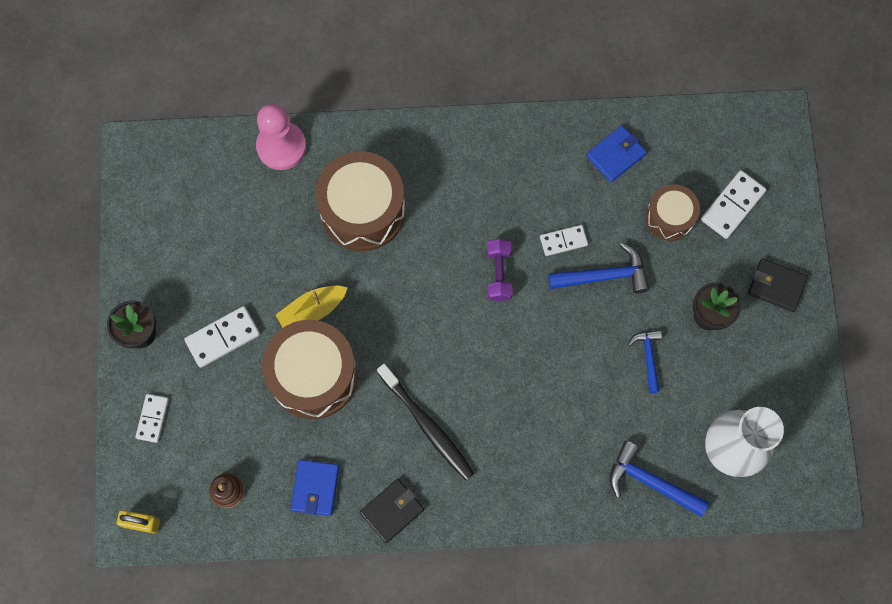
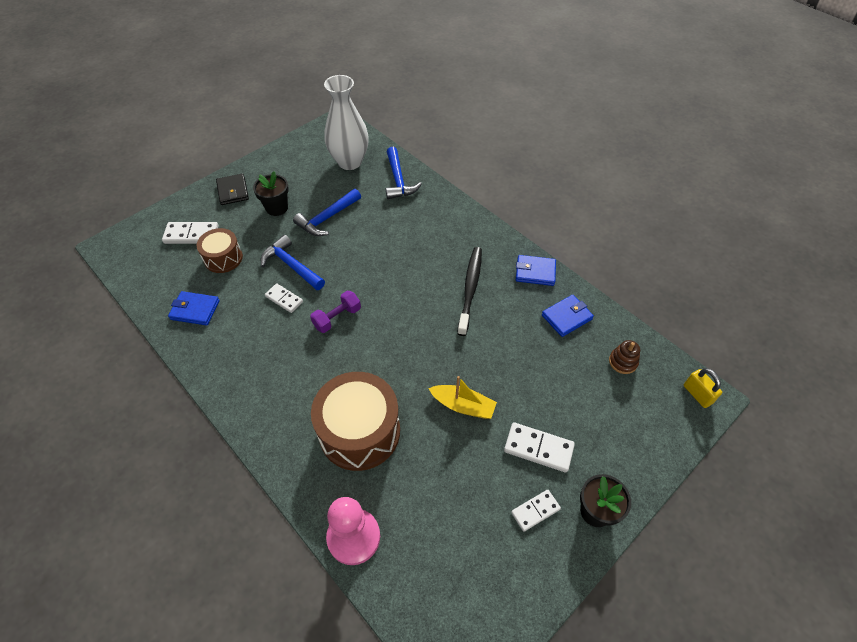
camera: 130 degrees left, 20 degrees down
(152, 418) = (636, 446): white domino -> white domino (535, 511)
(313, 375) = (504, 370): brown drum -> none
(392, 511) = (535, 272): black wallet -> blue wallet
(648, 357) = (327, 218): blue hammer -> blue hammer, size x1.57

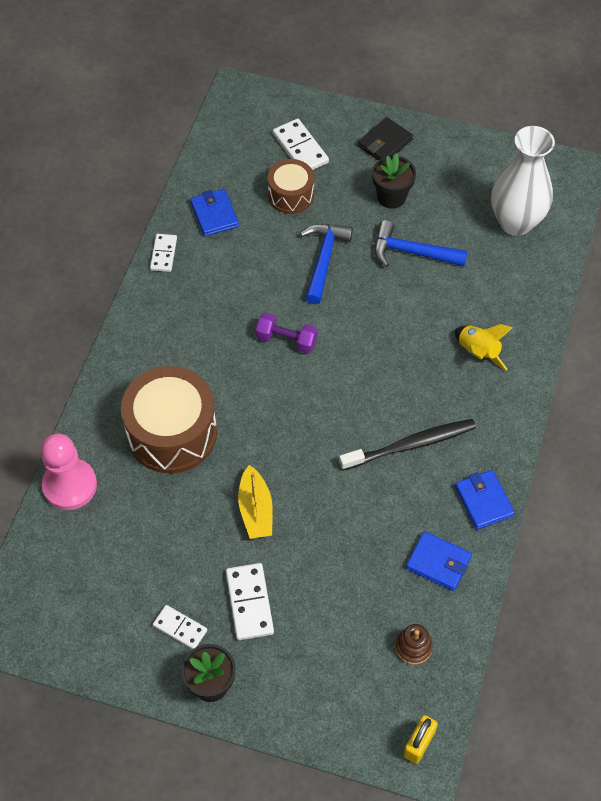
camera: 60 degrees right, 5 degrees up
(284, 299) = (277, 280): white domino -> white domino (163, 254)
(398, 180) = (524, 287): blue hammer -> none
(426, 223) = (478, 352): none -> yellow rocket

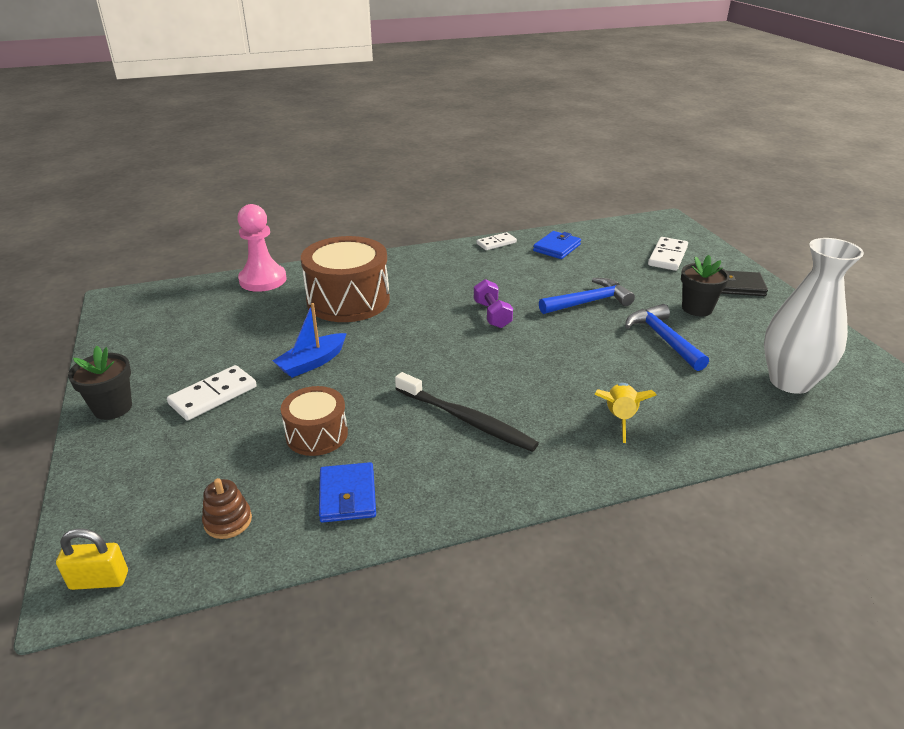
camera: 55 degrees right, 25 degrees down
(180, 628) = (164, 371): white domino -> none
(255, 510) = (312, 362): yellow boat -> blue boat
(291, 195) = (622, 268): brown drum -> brown drum (317, 434)
(483, 501) = (453, 497): blue wallet -> none

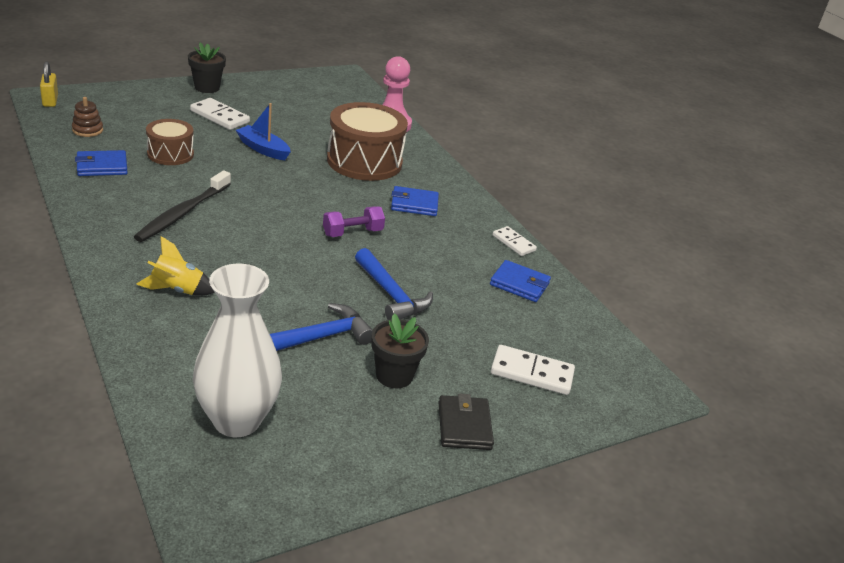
camera: 75 degrees right, 0 degrees up
(436, 280) = (414, 204): none -> blue wallet

